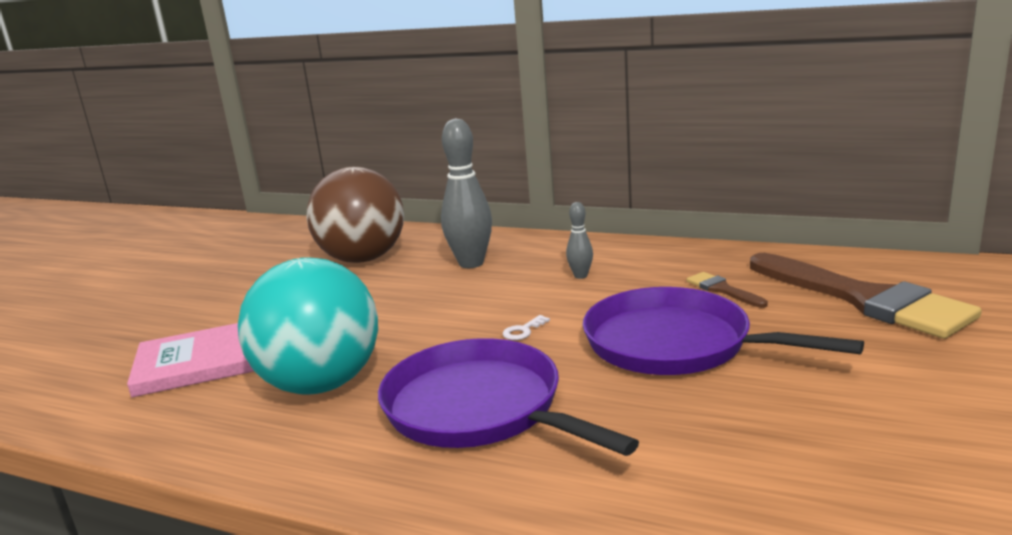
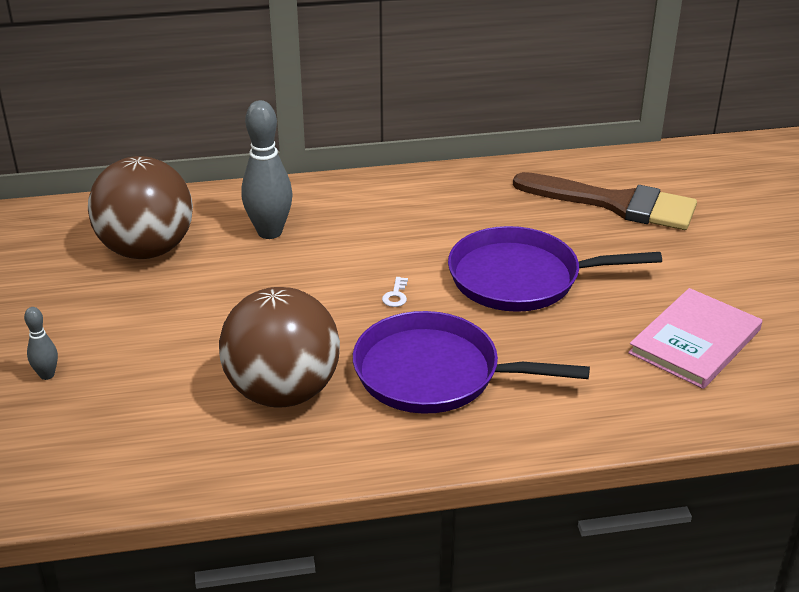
camera: 35 degrees left, 15 degrees up
(206, 361) = (141, 403): pink book -> pink book (695, 341)
(321, 384) = (283, 391): turquoise ball -> brown ball
(580, 276) = (387, 225): grey bowling pin -> grey bowling pin (47, 375)
(723, 290) = (513, 216): brown brush -> none

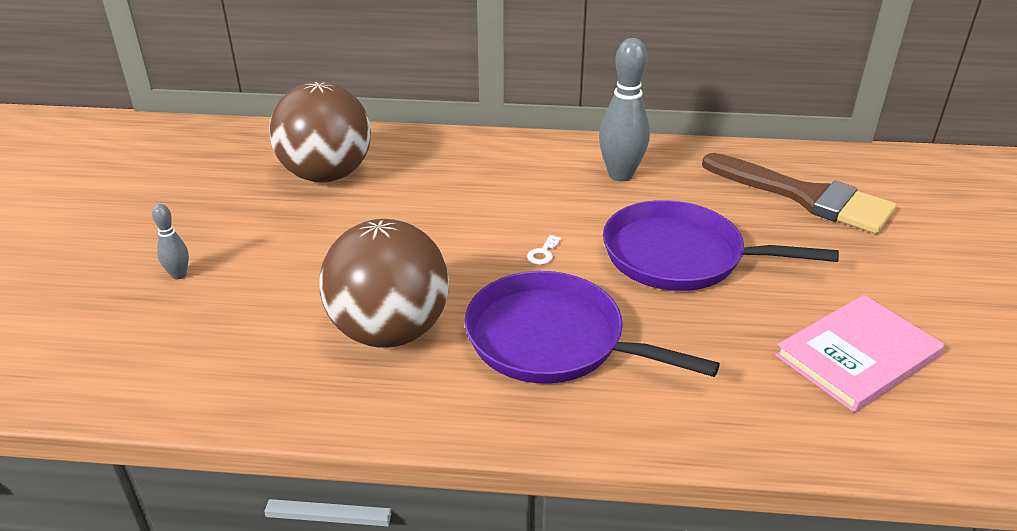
camera: 15 degrees right, 0 degrees up
(270, 232) = (446, 175): grey bowling pin -> grey bowling pin (620, 175)

